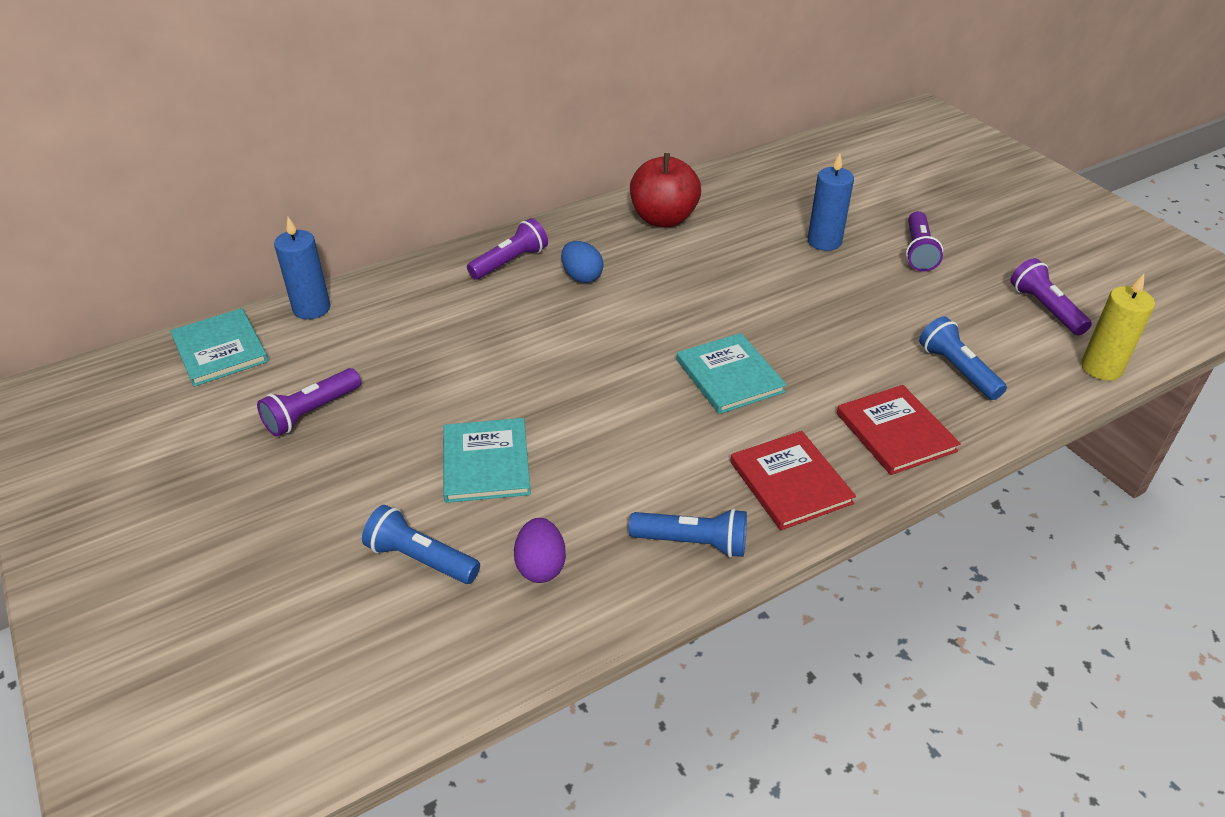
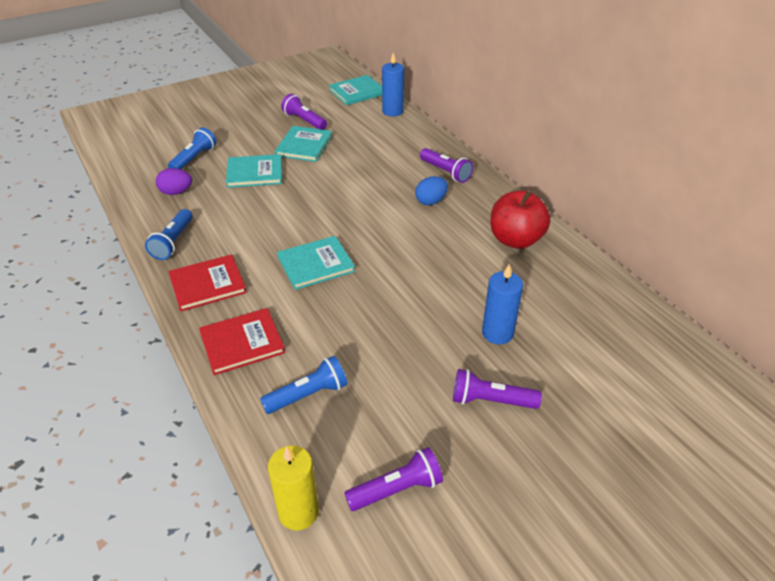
camera: 90 degrees right, 0 degrees up
(404, 407) = (304, 146): none -> turquoise book

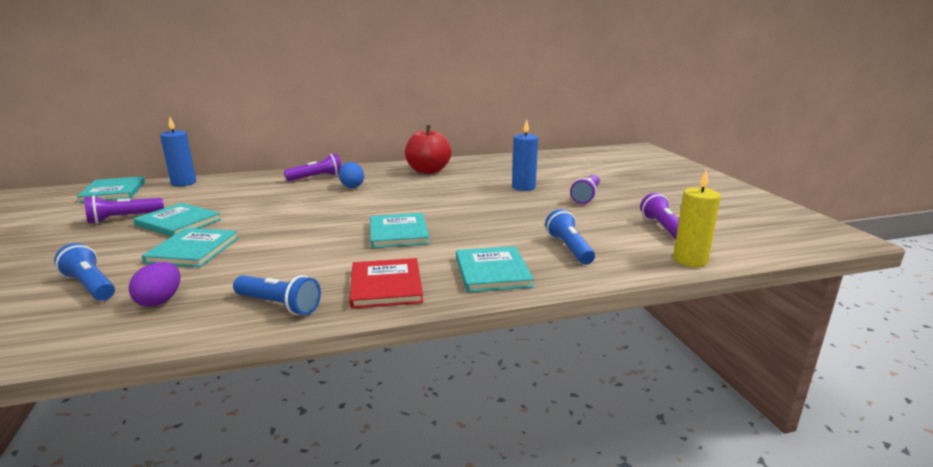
camera: 75 degrees left, 20 degrees down
(242, 343) = (492, 272): red book -> turquoise book

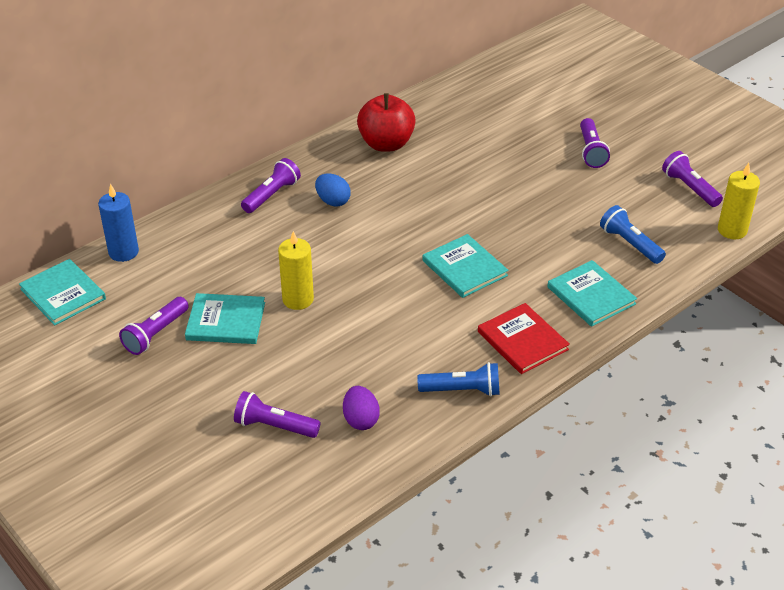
camera: 25 degrees left, 20 degrees up
(91, 286) = (274, 426): blue flashlight -> purple flashlight
(193, 250) = (300, 354): turquoise book -> none
(246, 223) = (298, 299): none -> yellow candle
(523, 187) = (517, 150): blue candle -> none

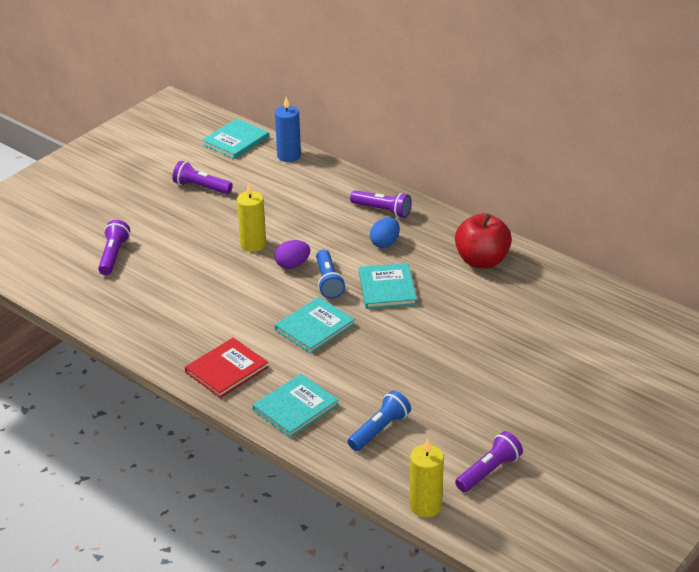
camera: 80 degrees right, 5 degrees down
(226, 321) = (221, 215): turquoise book -> turquoise book (387, 288)
(360, 420) = (124, 294): purple egg -> purple egg (292, 265)
(462, 390) = (162, 342): blue flashlight -> blue flashlight (328, 282)
(591, 151) = (526, 394): purple flashlight -> none

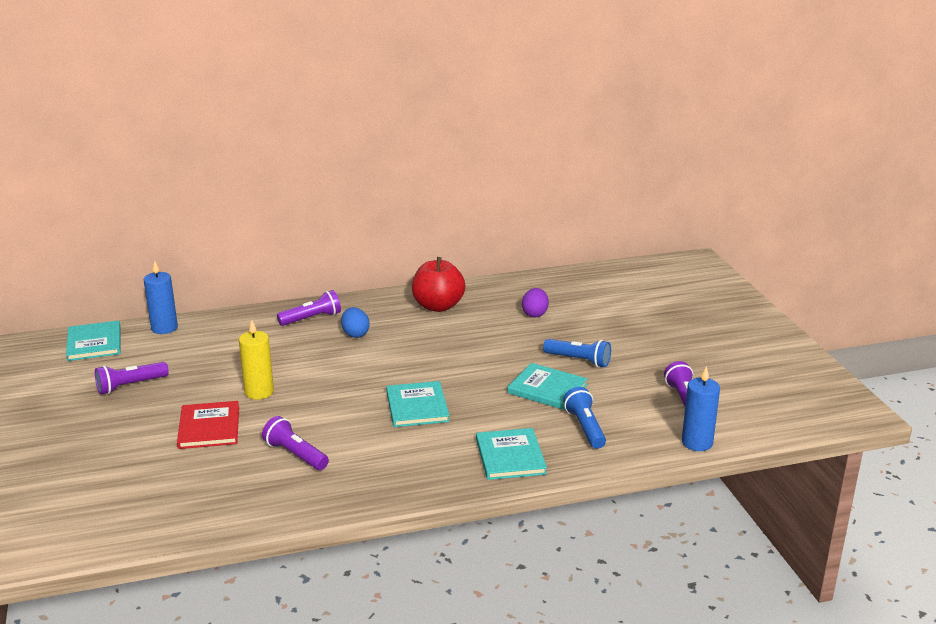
camera: 55 degrees left, 10 degrees down
(113, 255) = (150, 473): purple flashlight -> purple flashlight (295, 454)
(226, 370) = (414, 472): red book -> red book (209, 427)
(292, 265) = (318, 384): purple egg -> purple egg (535, 314)
(328, 282) = (366, 377): blue flashlight -> blue flashlight (578, 360)
(387, 288) = (414, 355): turquoise book -> turquoise book (547, 389)
(425, 506) = (697, 443): yellow candle -> blue candle

